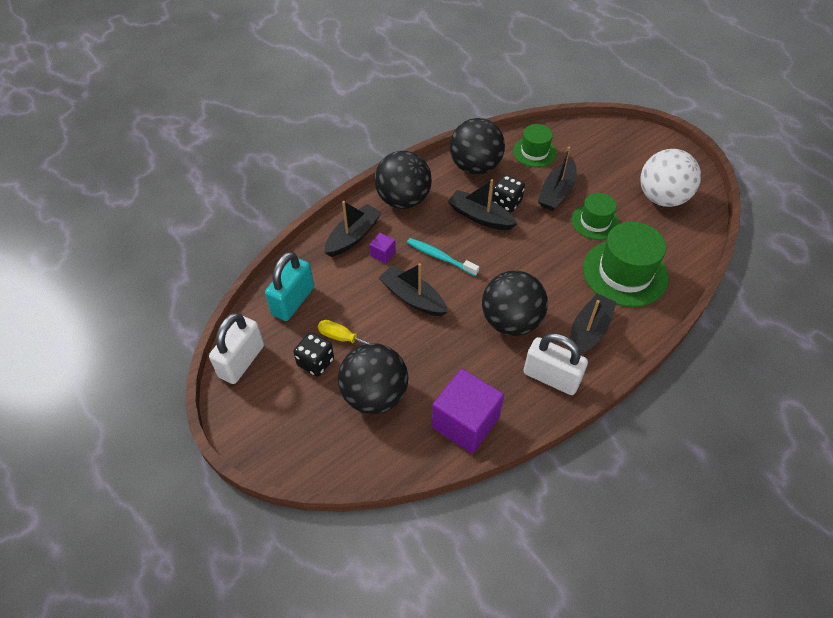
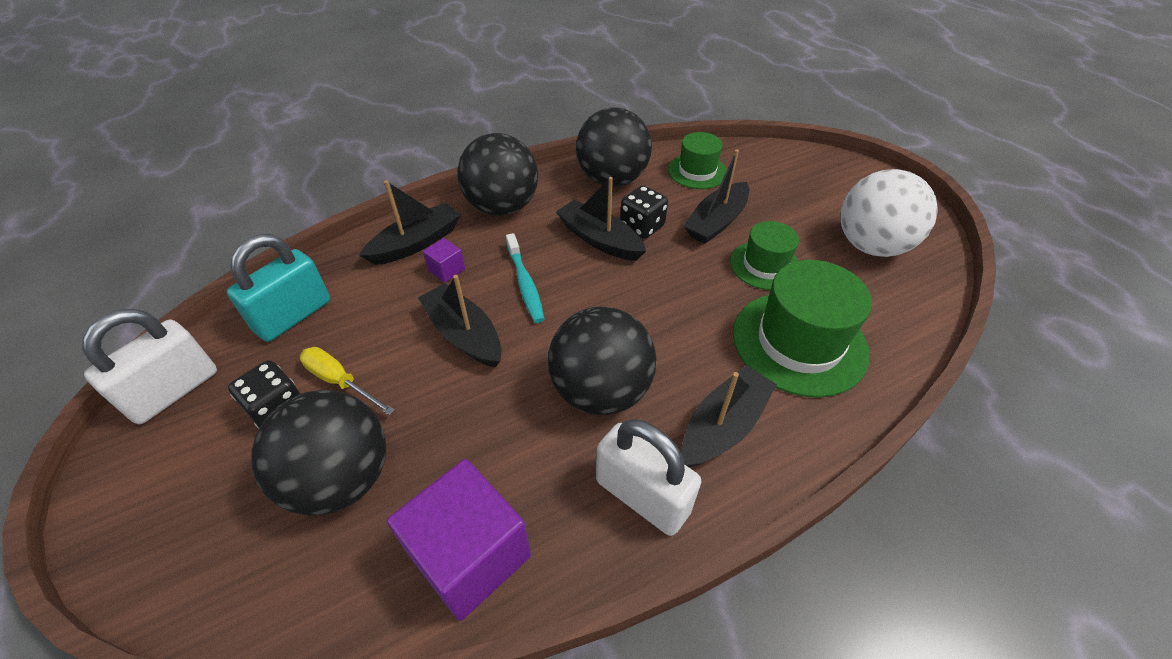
camera: 10 degrees right, 5 degrees down
(440, 257) = (525, 284): turquoise toothbrush -> turquoise toothbrush turned 150 degrees counterclockwise

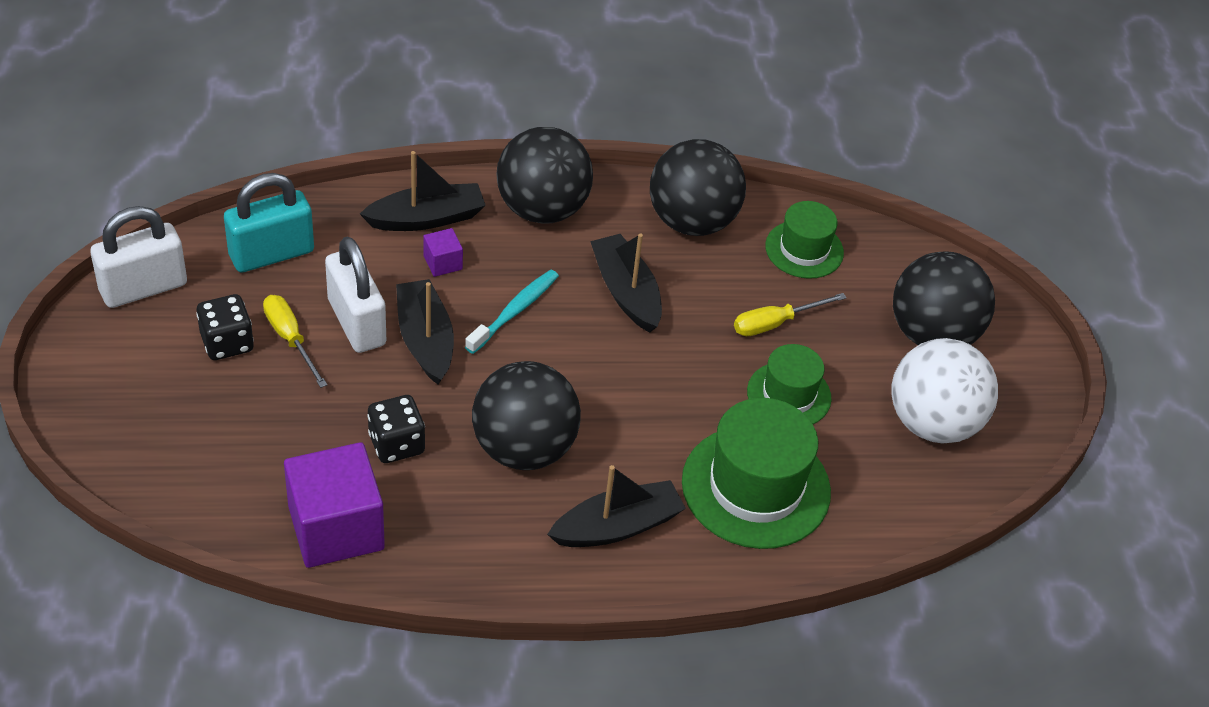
camera: 20 degrees right, 0 degrees up
(341, 479) = (259, 425): black ball -> black ball (932, 334)
(525, 284) = (515, 311): turquoise toothbrush -> turquoise toothbrush turned 150 degrees counterclockwise
(642, 226) = (685, 295): black dice -> black dice (396, 444)
(642, 496) = (503, 548): white padlock -> white padlock (357, 322)
(716, 222) = (775, 323): black boat -> yellow screwdriver

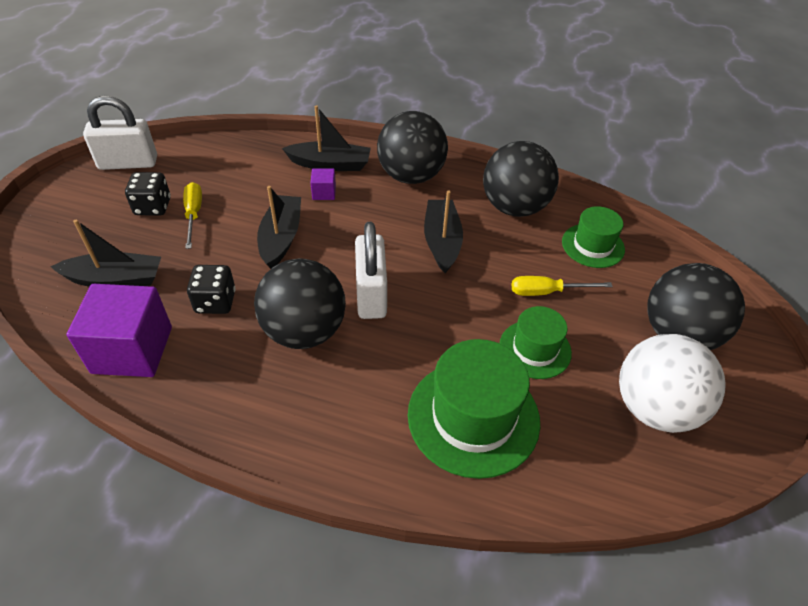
camera: 25 degrees right, 0 degrees up
(271, 254) = (219, 162): turquoise padlock -> none
(357, 322) = (243, 215): white padlock -> white padlock (371, 294)
(515, 311) = (354, 235): turquoise toothbrush -> none
(617, 526) = (341, 415): black boat -> black boat (115, 279)

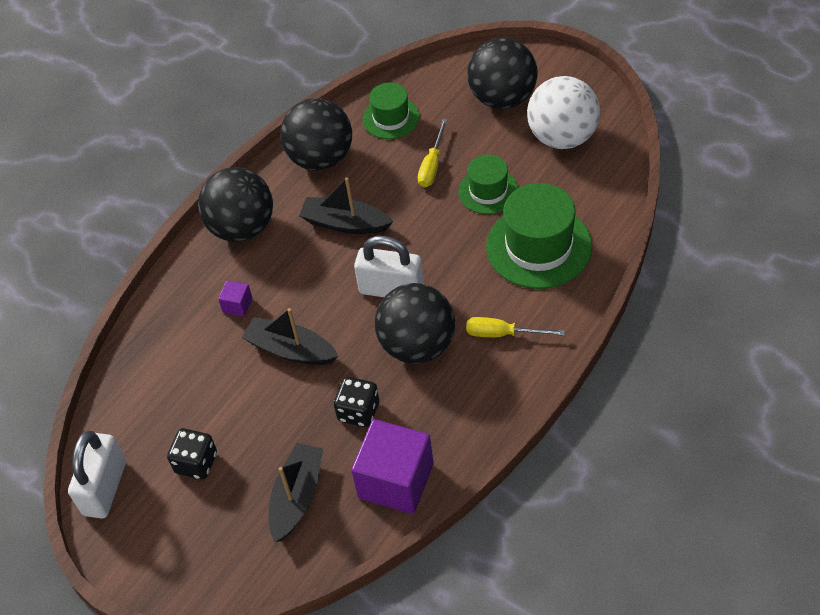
camera: 65 degrees left, 5 degrees up
(194, 214) = (225, 424): yellow screwdriver -> yellow screwdriver (503, 334)
(330, 164) = (193, 293): black boat -> none

